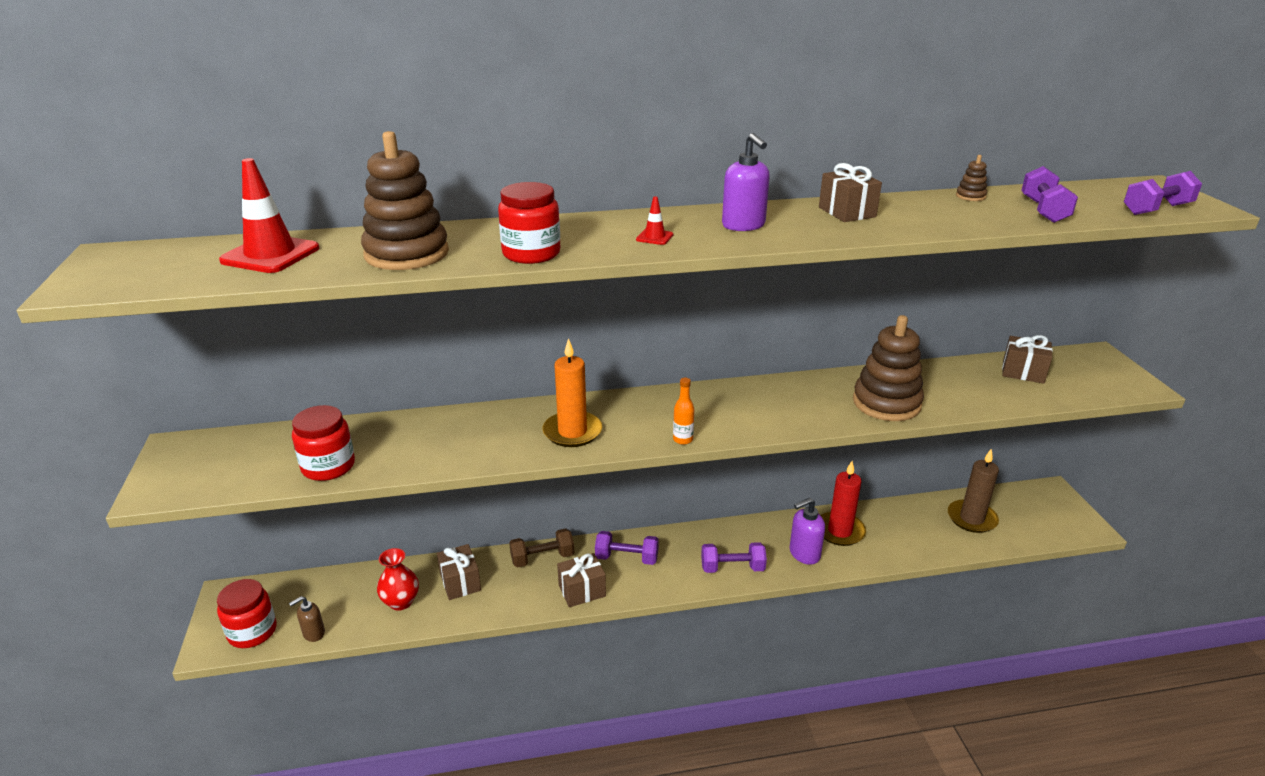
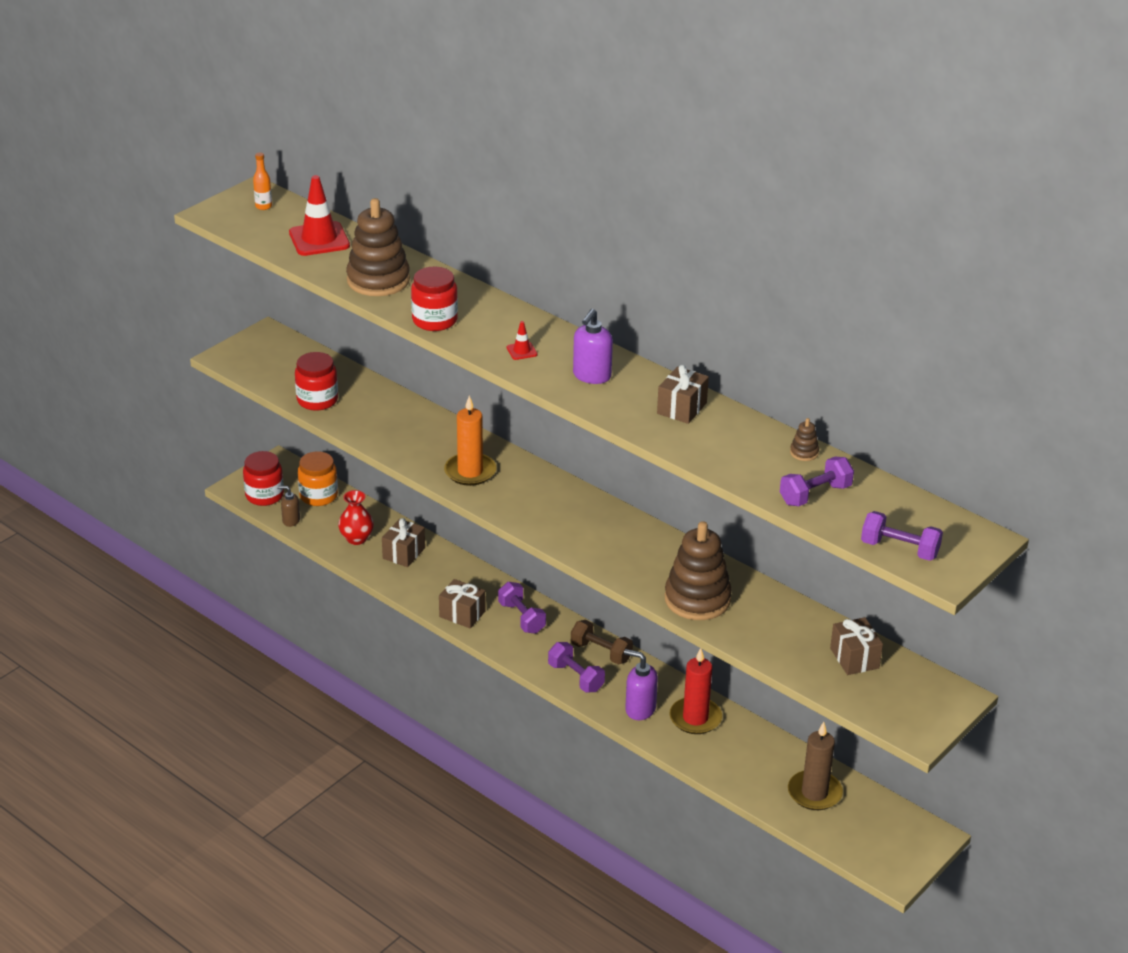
camera: 50 degrees right, 5 degrees up
(310, 594) = (318, 496): none -> orange jar
(542, 558) = (472, 577): brown dumbbell -> brown dumbbell (601, 652)
(683, 439) = (520, 523): orange bottle -> orange bottle (263, 206)

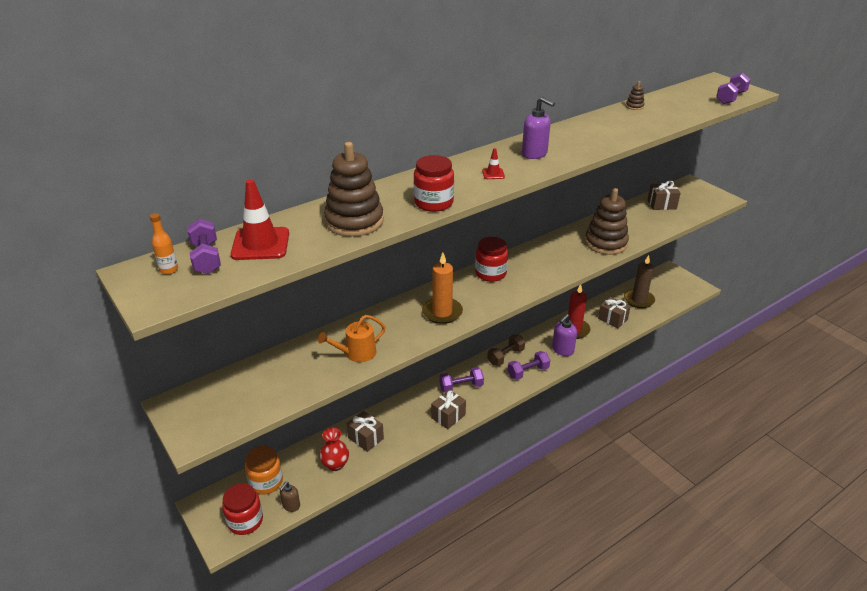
camera: 75 degrees left, 0 degrees up
(317, 400) = (303, 383): red jar -> red jar (490, 273)
(374, 424) = (356, 353): none -> orange watering can
(682, 408) = (581, 132): brown gift -> brown gift (612, 319)
(815, 495) = (679, 109): purple dumbbell -> purple dumbbell (206, 258)

